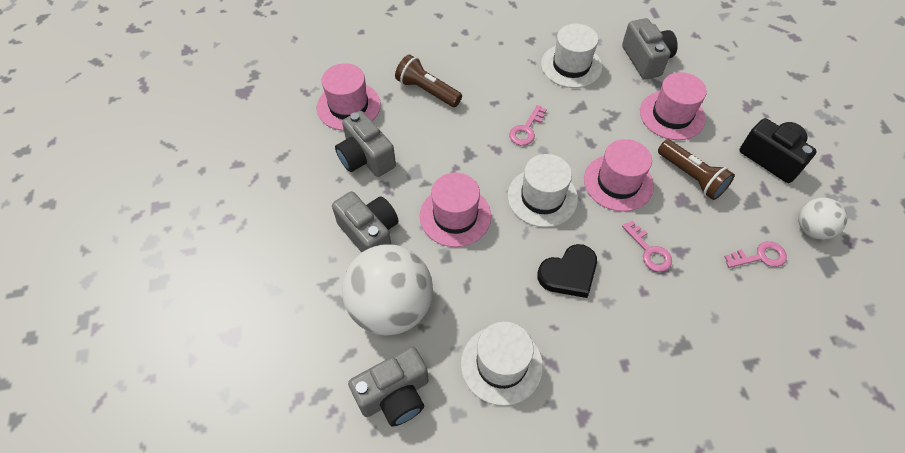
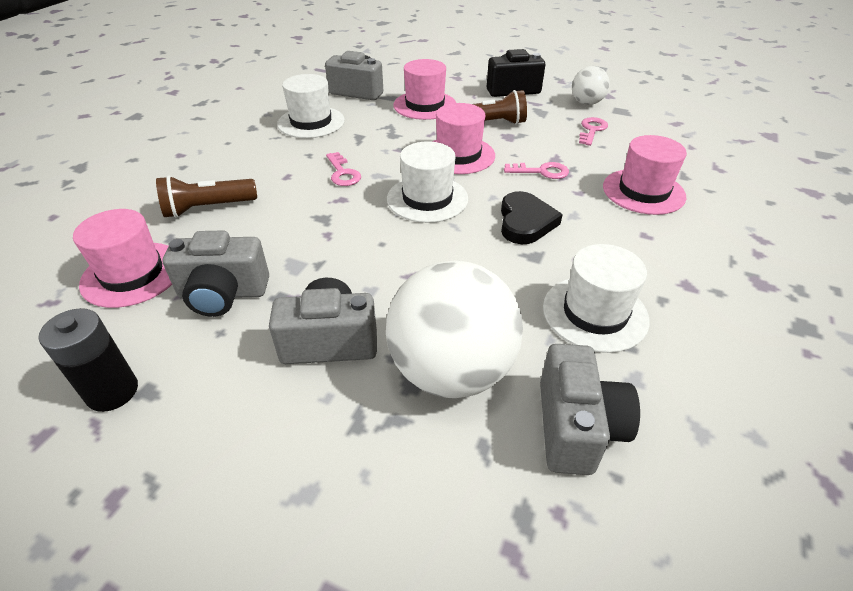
camera: 55 degrees left, 15 degrees down
(275, 168) = (112, 391): none -> black battery
(455, 216) = (385, 262): pink hat -> pink hat (643, 191)

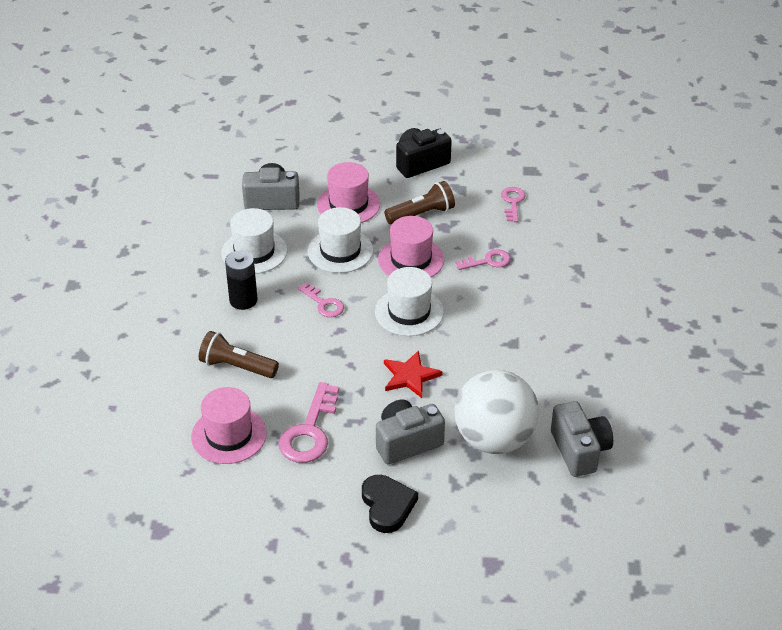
camera: 20 degrees left, 0 degrees up
(112, 391) = (292, 510): black battery -> black battery (243, 300)
(207, 208) = (236, 366): brown flashlight -> brown flashlight turned 60 degrees clockwise
(223, 294) = (309, 431): grey camera -> pink key
(387, 262) = (410, 376): none -> red star
(525, 222) = (494, 315): black heart -> black heart (387, 505)
(586, 103) = (497, 167): white ball -> none
(595, 313) = (568, 377): white hat -> white hat (340, 251)
(643, 191) = (573, 263): pink hat -> none

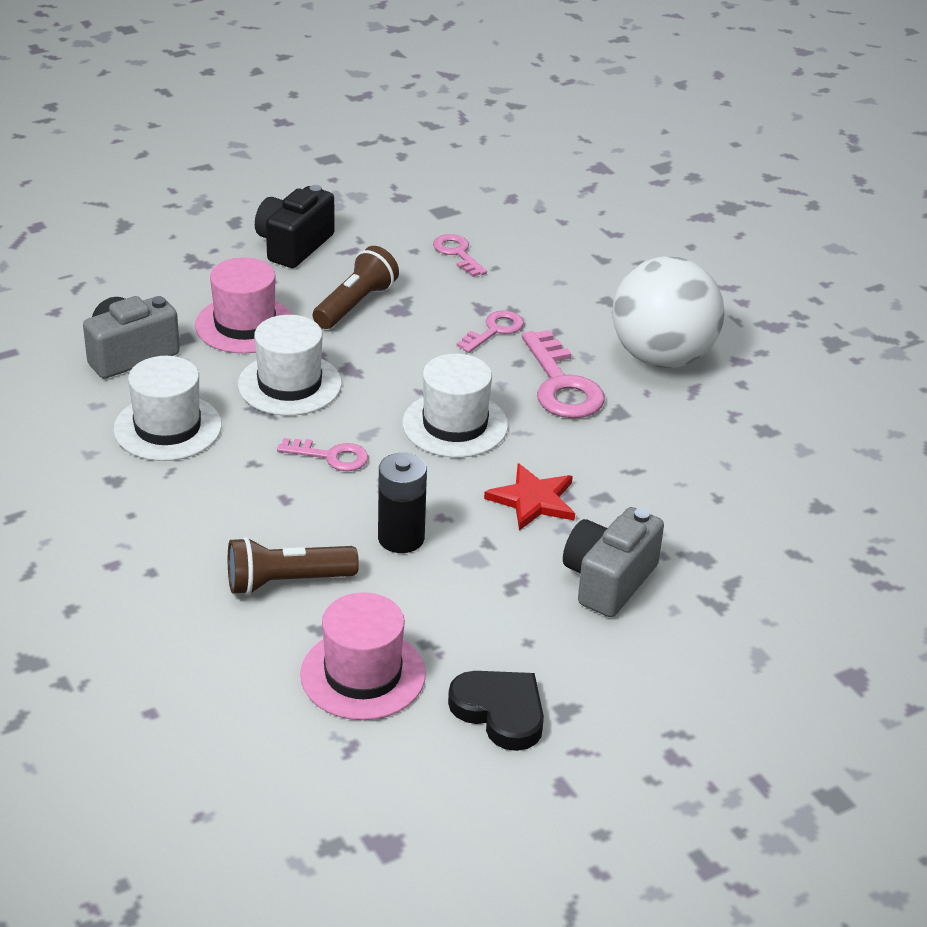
camera: 35 degrees left, 5 degrees down
(243, 300) = (212, 494): black battery -> black battery (401, 538)
(309, 431) = (470, 621): pink key -> pink key (561, 385)
(387, 505) = (661, 667): black heart -> black heart (500, 712)
(411, 259) = (395, 362): pink hat -> none
(494, 439) = (709, 531): white ball -> white ball (662, 357)
(579, 450) = (818, 502): grey camera -> none

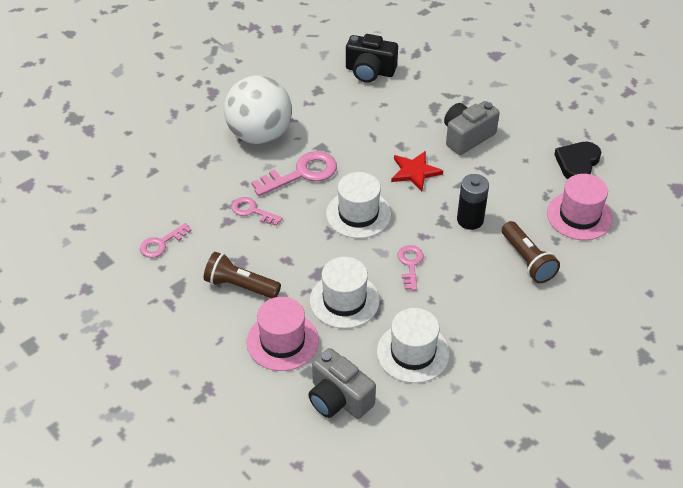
camera: 100 degrees left, 10 degrees up
(293, 245) = (170, 337): black camera -> black camera (370, 71)
(608, 580) = (467, 137): grey camera -> grey camera turned 120 degrees clockwise

